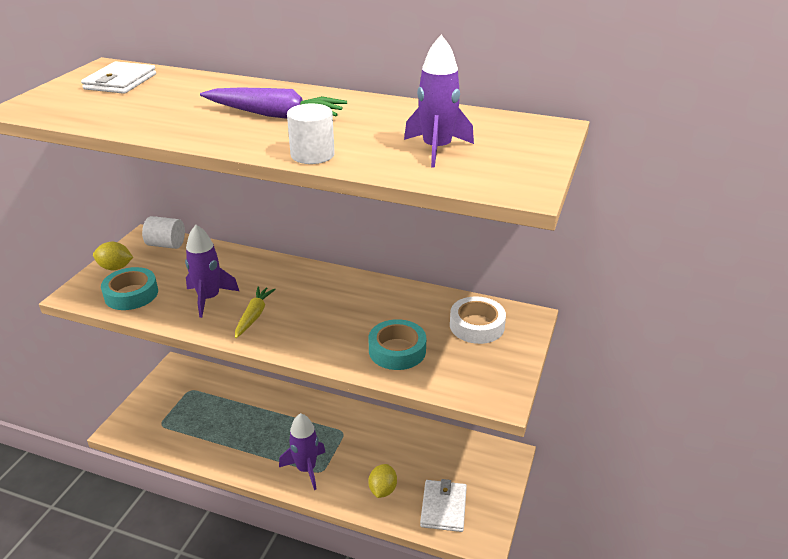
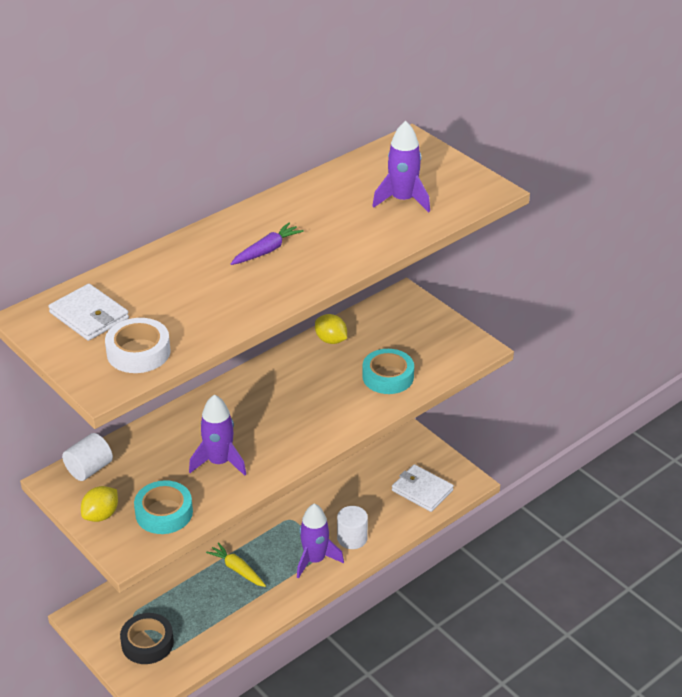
camera: 60 degrees left, 5 degrees up
(164, 410) = (147, 643): none -> black tape
(254, 316) = (272, 441): yellow carrot -> yellow carrot (237, 569)
(274, 115) = (266, 251): purple carrot -> purple carrot, size x0.63
(312, 155) = (363, 254): white cylinder -> white cylinder (352, 538)
(382, 490) = (377, 519): yellow lemon -> yellow lemon (331, 340)
(477, 326) = (392, 325): white tape -> white tape (138, 352)

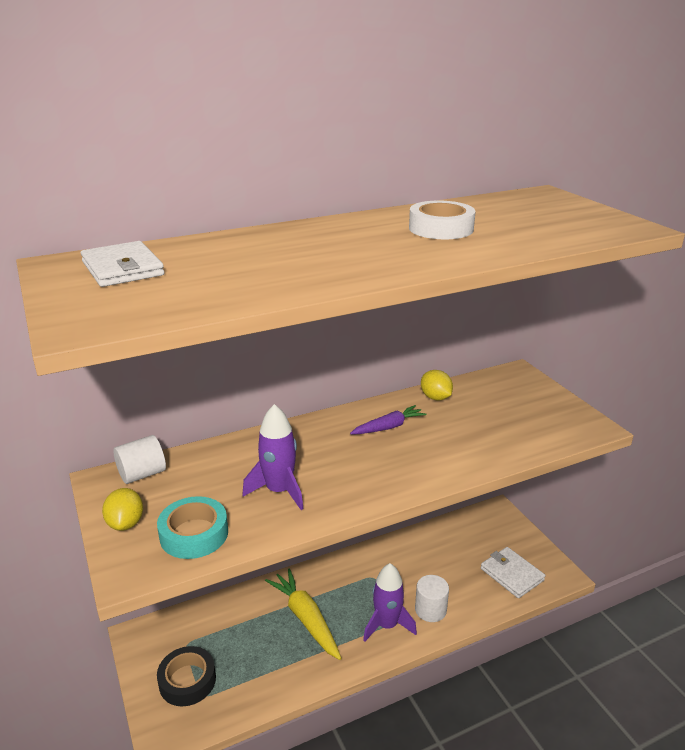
camera: 15 degrees right, 10 degrees down
(101, 515) = (126, 523): yellow lemon -> yellow lemon turned 60 degrees counterclockwise
(138, 352) = (149, 303): white tape -> white tape (441, 228)
(237, 569) = (306, 619): yellow carrot -> yellow carrot, size x1.58
(266, 251) = (358, 244): purple carrot -> purple carrot (388, 427)
(388, 377) = (488, 438): turquoise tape -> none
(403, 200) = (529, 225): purple rocket -> none

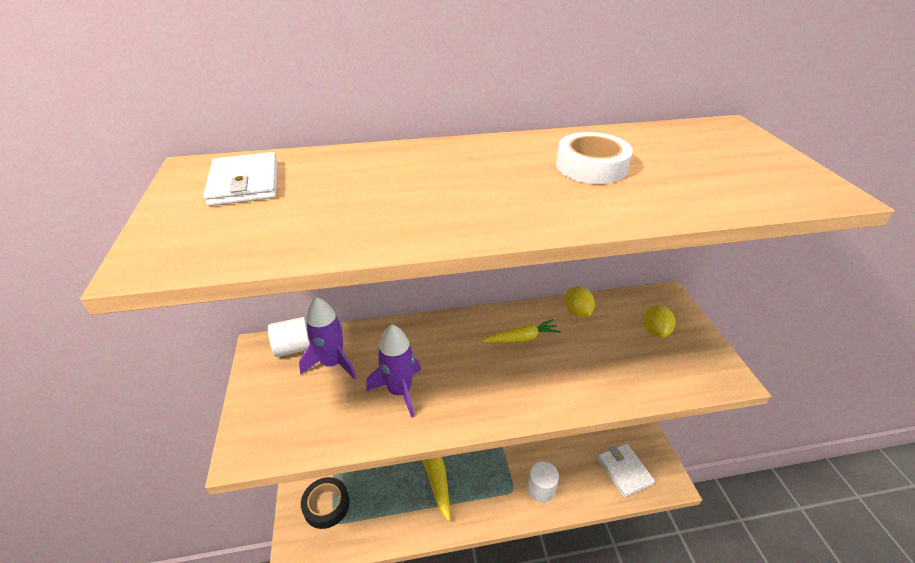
camera: 15 degrees right, 10 degrees up
(126, 523) = (261, 398): yellow lemon -> yellow lemon (655, 331)
(194, 534) = (311, 423): turquoise tape -> none
(387, 625) = (499, 495): purple rocket -> purple rocket (332, 363)
(388, 427) = (521, 338): purple carrot -> yellow carrot

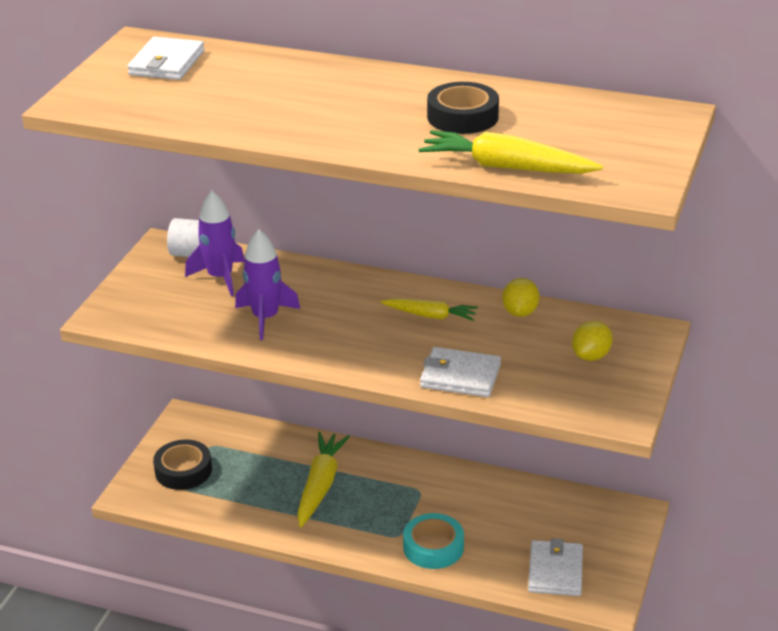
camera: 30 degrees right, 5 degrees down
(541, 489) = (433, 547): white cylinder -> turquoise tape
(591, 166) = (462, 117): white tape -> black tape
(592, 387) = (460, 376): none -> white wallet
(700, 204) = (506, 167): none -> yellow carrot

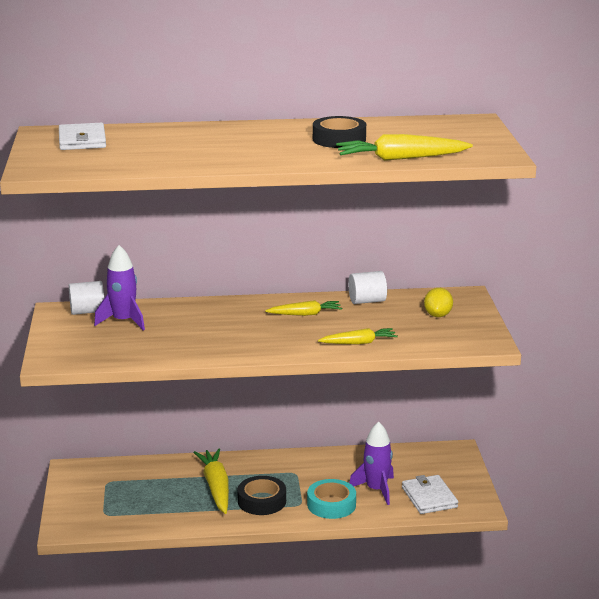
camera: 25 degrees left, 10 degrees down
(183, 470) = (97, 503): black tape -> black tape (262, 501)
(265, 318) = (183, 338): purple rocket -> purple rocket (376, 490)
(460, 376) = (358, 343): white wallet -> yellow carrot
(520, 312) = (367, 301): yellow lemon -> white cylinder

